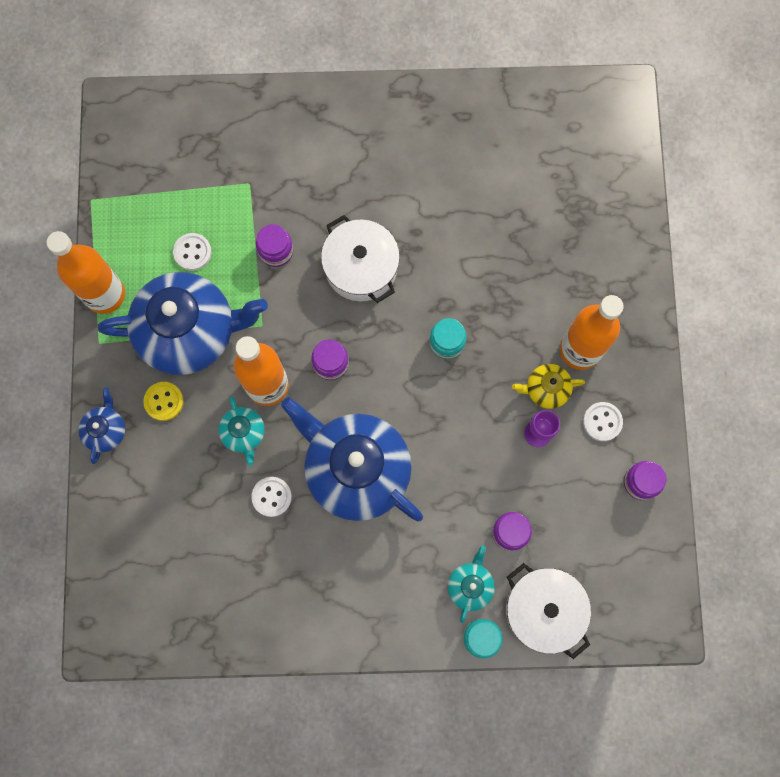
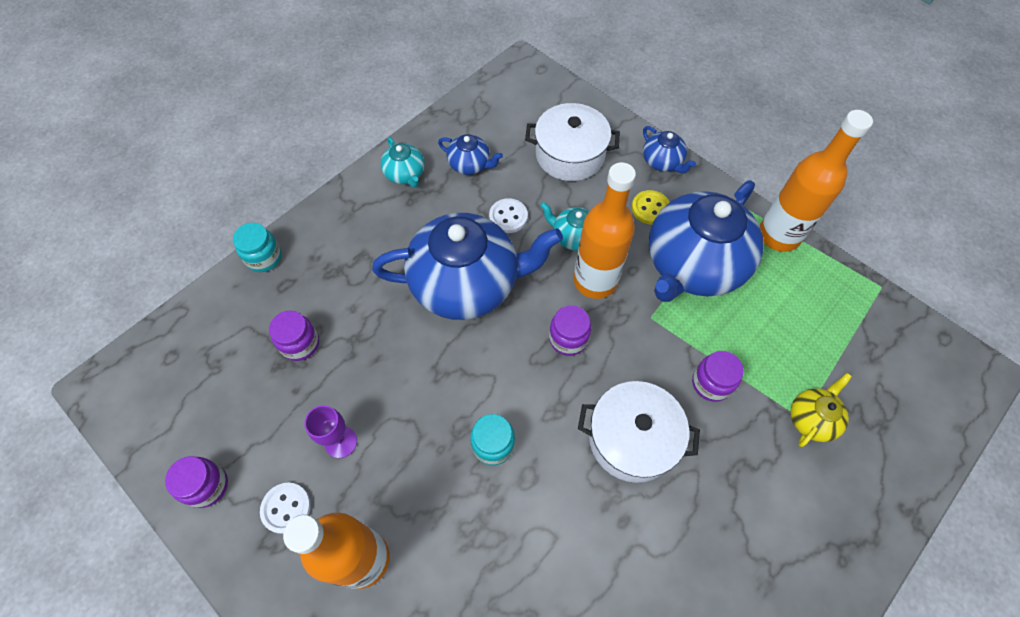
camera: 135 degrees right, 15 degrees down
(192, 252) = (766, 320): white button -> none
(250, 575) = (470, 164): none -> blue teapot
(470, 586) = (302, 282): turquoise teapot -> turquoise teapot (405, 174)
(543, 610) = (226, 313): white pot -> white pot (570, 154)
(546, 389) = (365, 488): yellow teapot -> yellow teapot (811, 419)

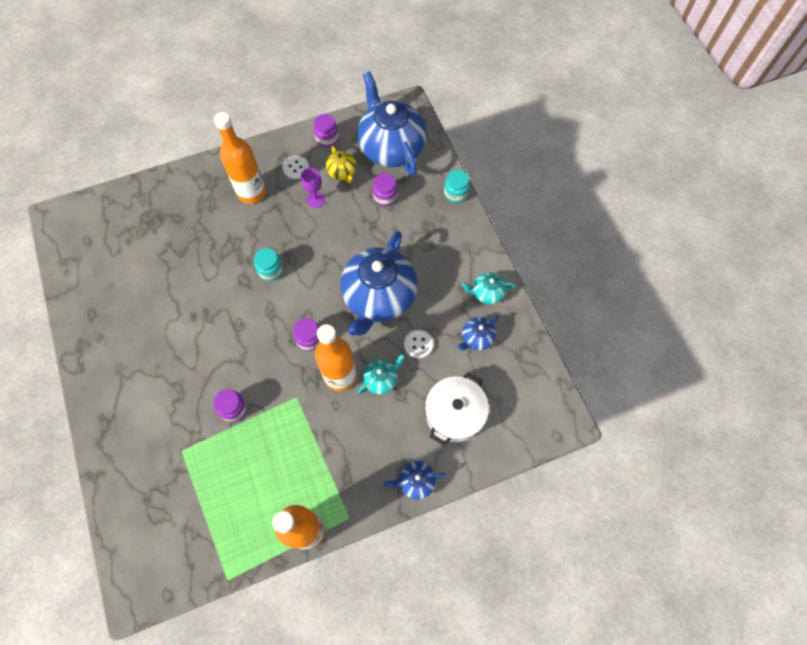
camera: 115 degrees right, 5 degrees up
(632, 439) = (230, 343): white pot -> none
(650, 208) = (378, 446): yellow button -> none
(693, 265) = (317, 449): blue teapot -> blue teapot (391, 147)
(811, 419) = (177, 456): yellow teapot -> yellow teapot (342, 172)

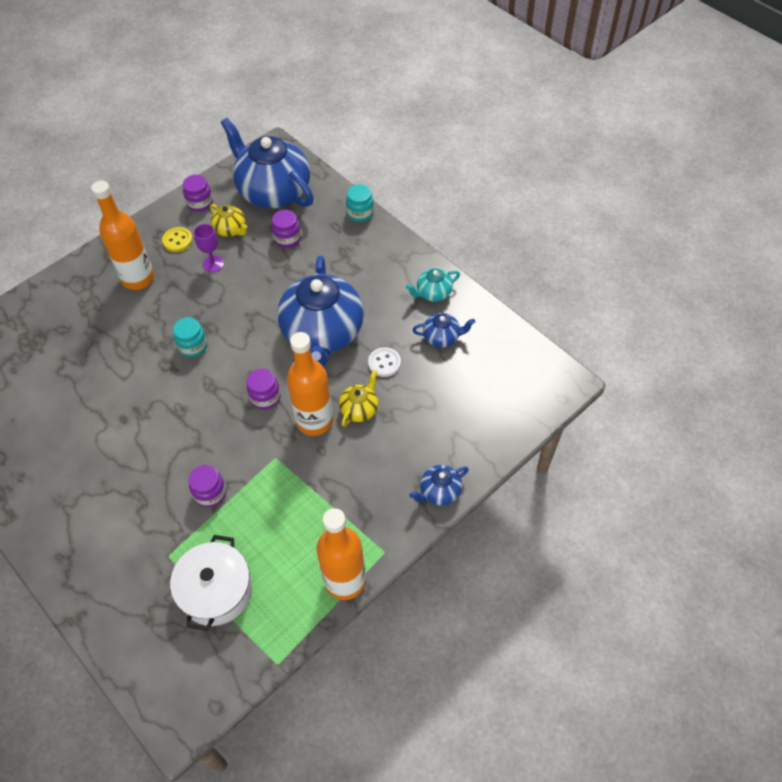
camera: 20 degrees left, 10 degrees down
(296, 168) = (177, 240): white button -> yellow button
(381, 379) = (359, 409): turquoise teapot -> yellow teapot
(454, 413) = (450, 414): white pot -> white pot (216, 591)
(476, 338) = (442, 337): blue teapot -> blue teapot turned 120 degrees counterclockwise

